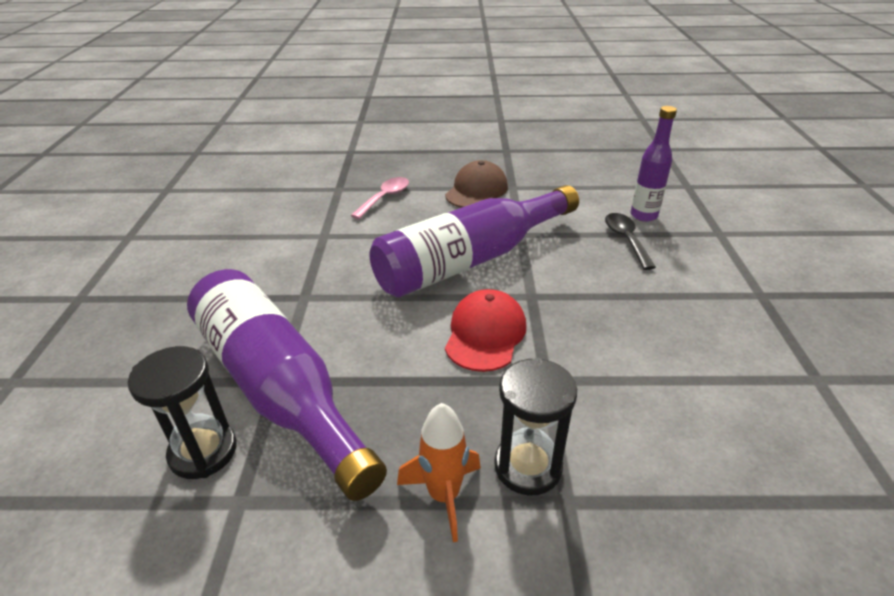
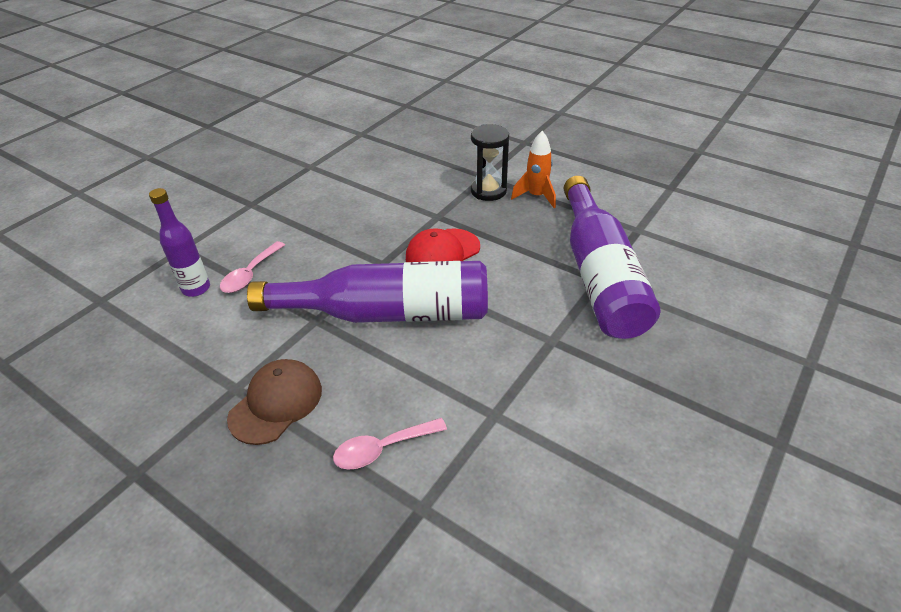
camera: 145 degrees left, 5 degrees up
(203, 452) = (655, 258): black hourglass -> none
(476, 191) = (276, 403): brown cap -> brown cap turned 150 degrees clockwise
(626, 240) = (250, 274): black spoon -> pink spoon

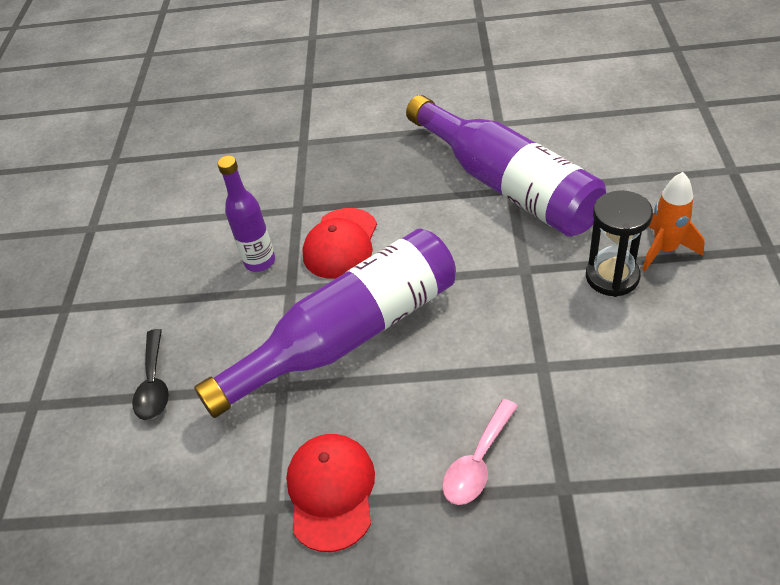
camera: 30 degrees left, 5 degrees up
(196, 289) = (105, 437): purple bottle -> purple bottle (260, 262)
(250, 274) = (154, 384): pink spoon -> black spoon
(276, 403) = (331, 492): brown cap -> red cap
(488, 191) = (322, 156): black hourglass -> black hourglass (612, 277)
(536, 196) = (375, 137): orange rocket -> orange rocket (665, 250)

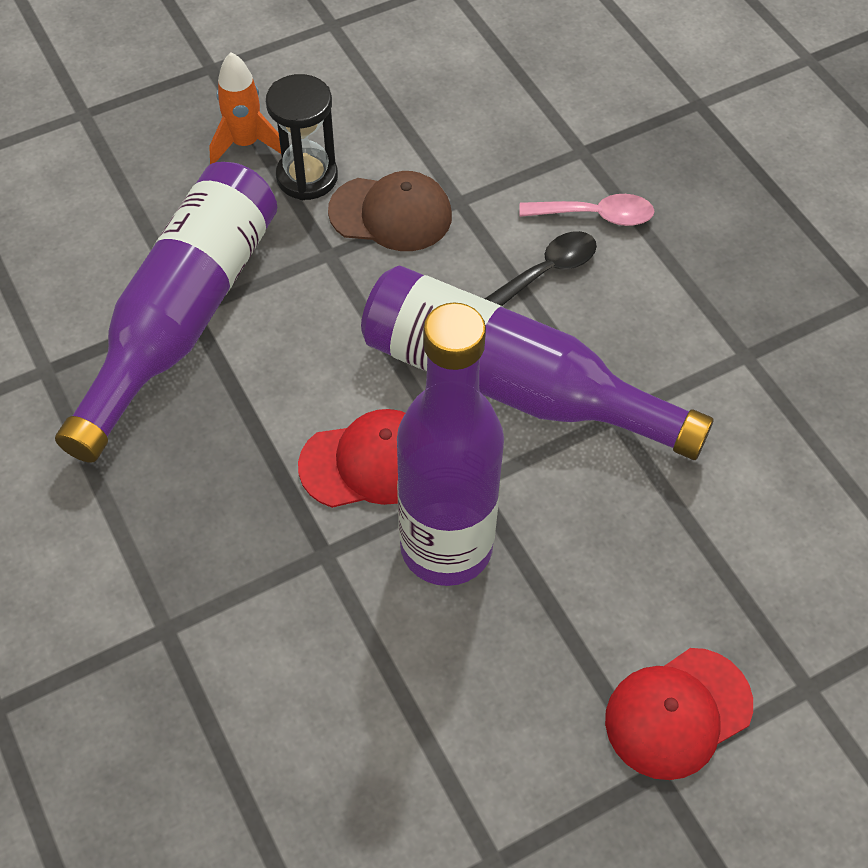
camera: 125 degrees left, 10 degrees up
(154, 384) = (693, 558): black spoon -> black spoon (547, 271)
(260, 262) = (446, 547): purple bottle -> purple bottle, size x1.91
(331, 492) = (699, 314): red cap -> red cap (678, 713)
(548, 317) = (391, 214): none -> brown cap

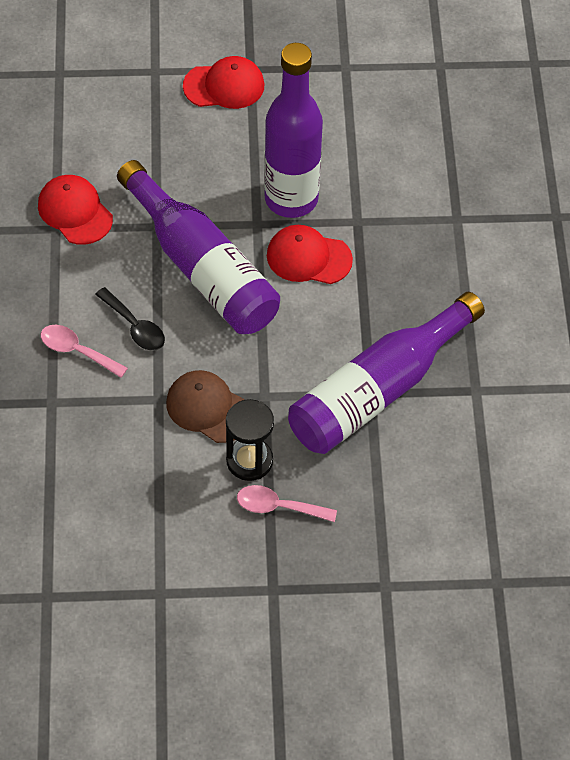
camera: 155 degrees left, 0 degrees up
(245, 144) = (279, 507): orange rocket -> pink spoon
(547, 271) = (134, 326): black spoon -> black spoon turned 120 degrees counterclockwise
(739, 390) = (75, 212): none -> red cap

